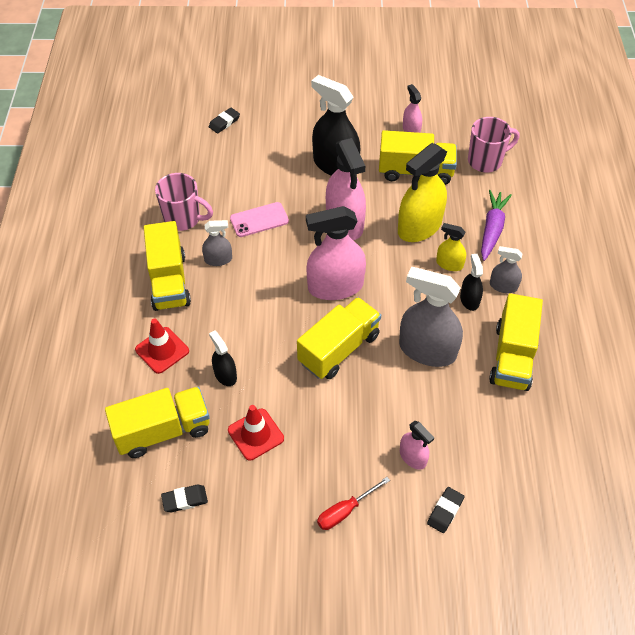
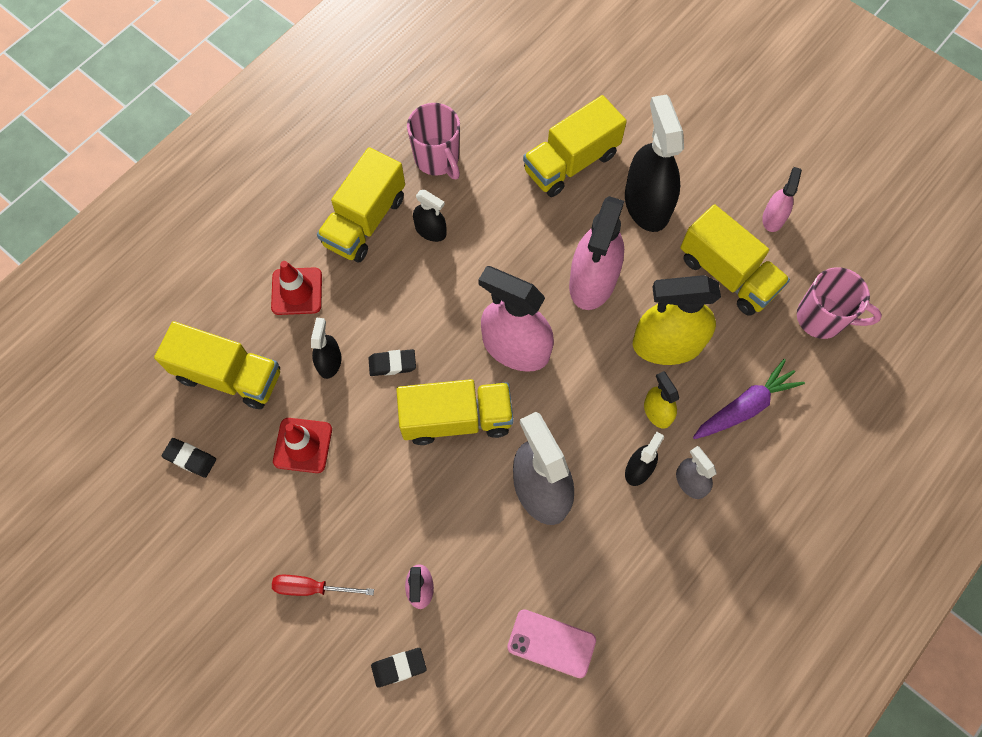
camera: 40 degrees right, 15 degrees up
(218, 259) = (430, 230): grey spray bottle -> black spray bottle
(224, 122) = (577, 69): black eraser -> black eraser (392, 364)
(259, 220) = (509, 214): pink phone -> pink phone (551, 643)
(512, 357) = (620, 567): yellow truck -> yellow truck (571, 162)

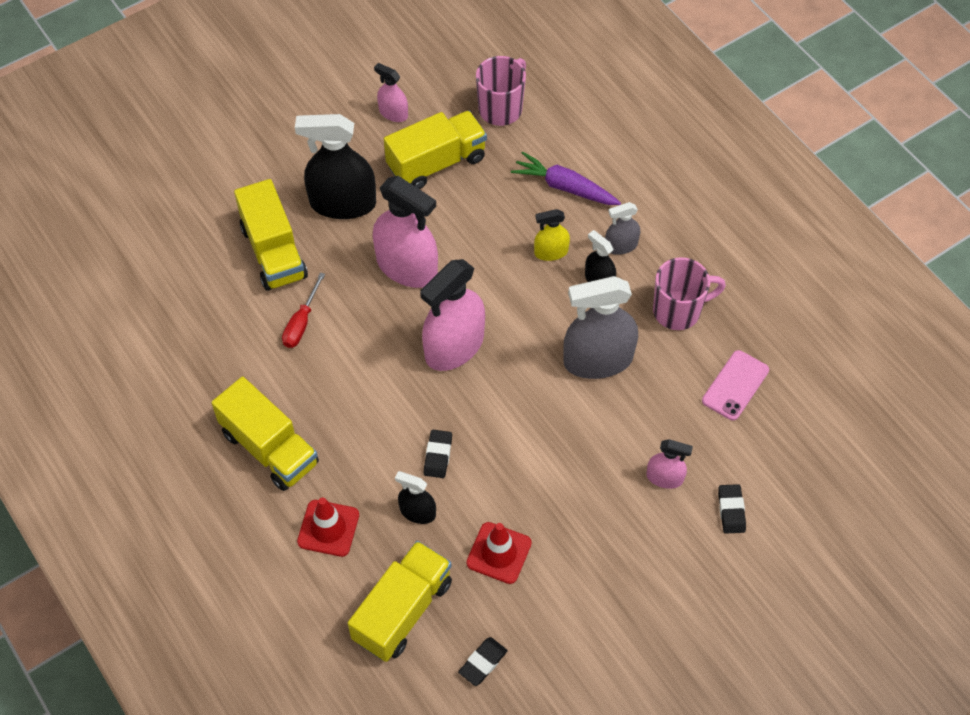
camera: 75 degrees left, 10 degrees down
(312, 588) = (642, 570): red screwdriver -> red screwdriver (301, 323)
(430, 230) = (303, 390): black spray bottle -> none
(437, 159) = (223, 366): pink mug -> pink mug (678, 311)
(456, 419) = (511, 412): yellow truck -> none
(667, 344) = (489, 227): yellow spray bottle -> none
(745, 406) = (565, 187): purple carrot -> purple carrot turned 45 degrees counterclockwise

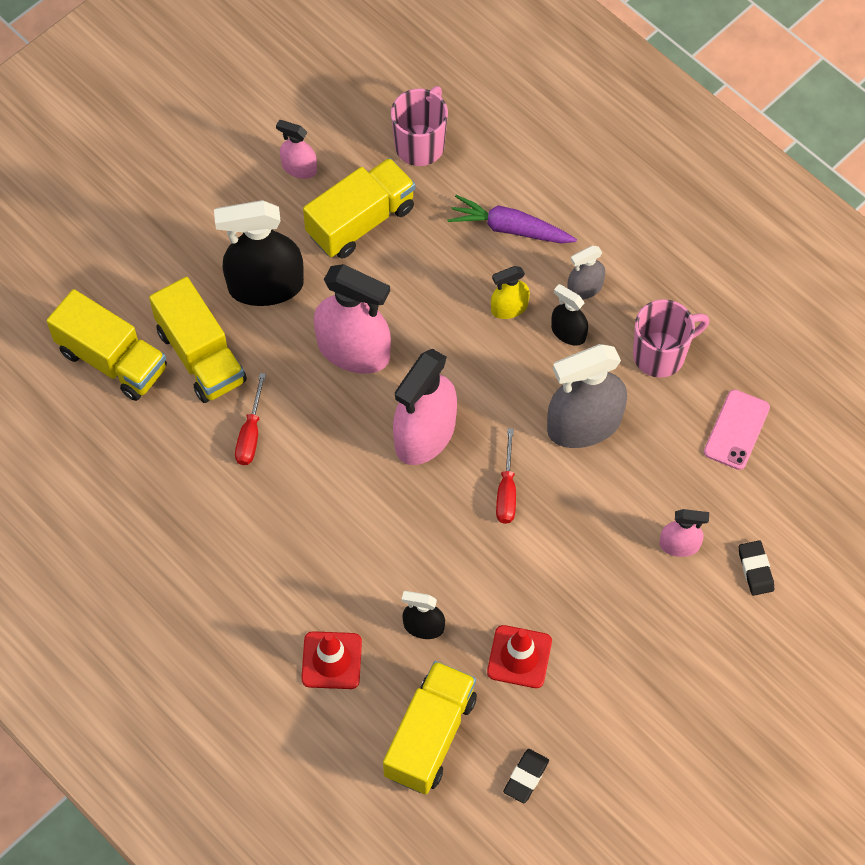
camera: 10 degrees left, 5 degrees up
(269, 448) = (248, 582): yellow truck -> yellow truck (112, 360)
(438, 455) = (432, 560): black eraser -> none
(517, 406) = (506, 491): none -> red screwdriver

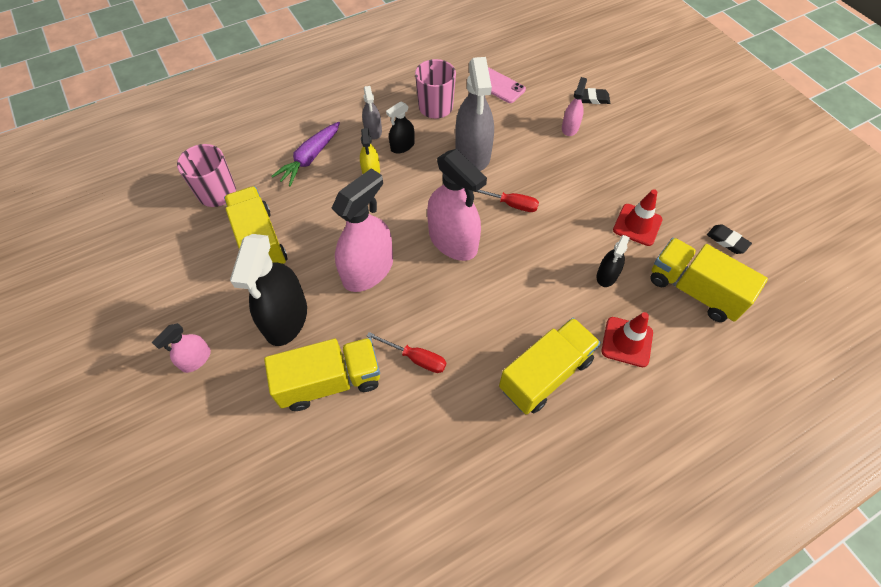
camera: 75 degrees left, 5 degrees down
(112, 360) = (304, 459): yellow truck -> yellow truck (545, 374)
(299, 168) = (192, 272): pink spray bottle -> pink spray bottle (196, 359)

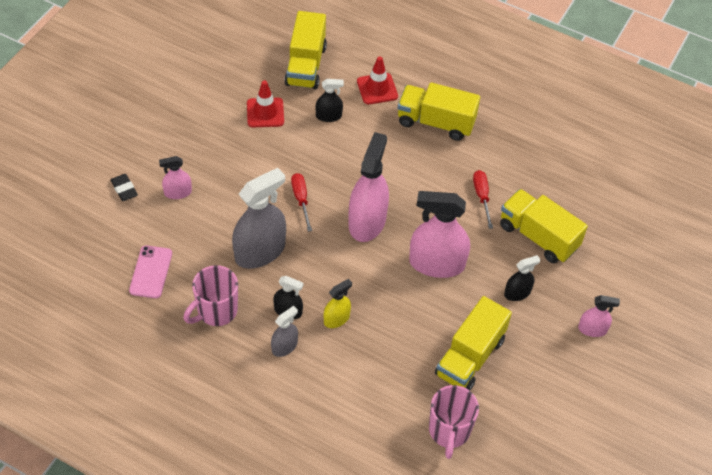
camera: 125 degrees left, 5 degrees down
(286, 318) = (517, 293): black spray bottle -> black spray bottle, size x0.51
(310, 158) = (355, 379): purple carrot -> none
(727, 241) = (244, 58): black eraser -> none

